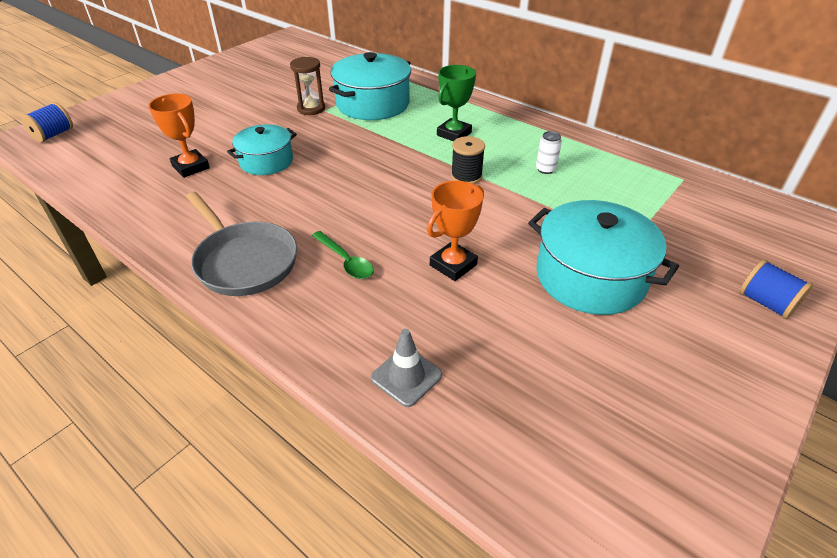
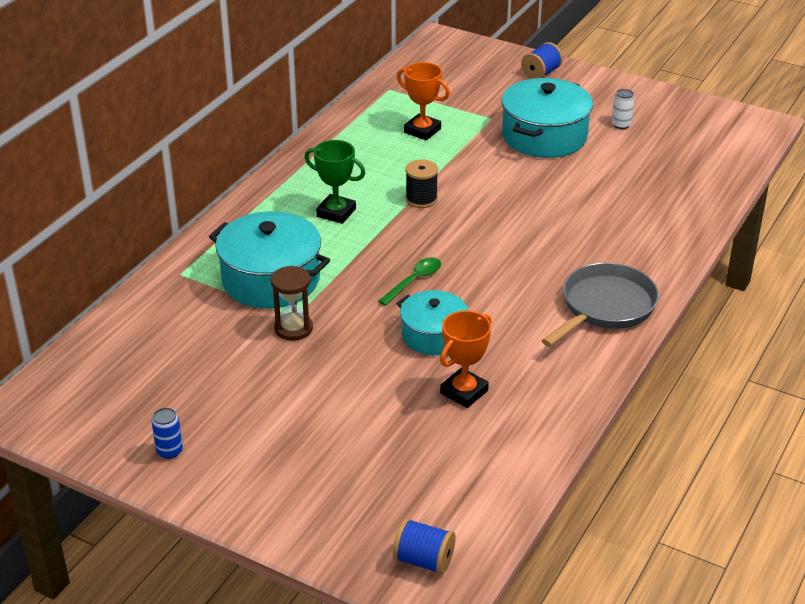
camera: 100 degrees left, 5 degrees down
(223, 69) = (169, 451): none -> blue can
(346, 261) = (579, 251): green spoon -> green spoon (414, 281)
(406, 376) = (682, 206): grey traffic cone -> none
(453, 265) = (558, 197): orange trophy -> orange trophy (422, 130)
(545, 169) = (394, 156): white can -> white can (621, 125)

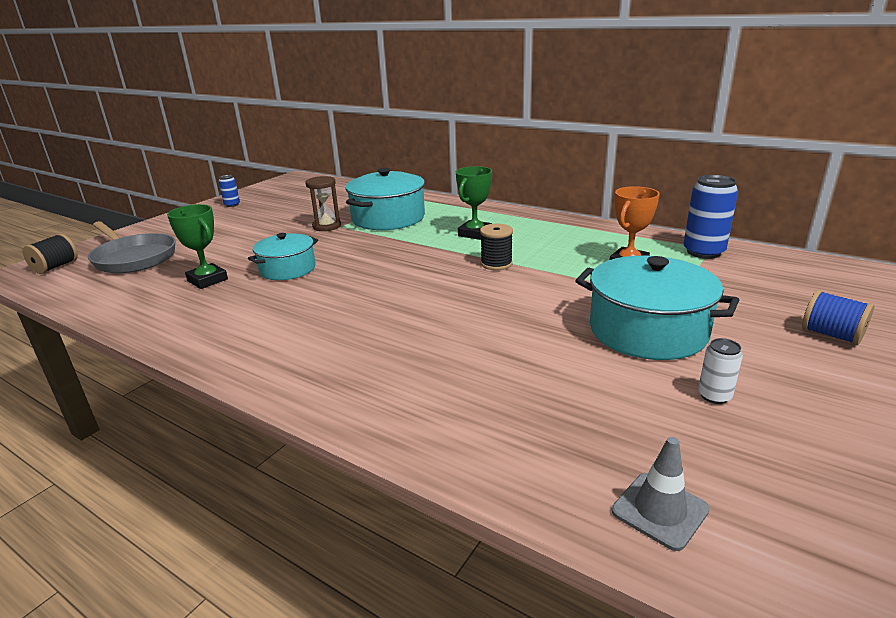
camera: 95 degrees right, 10 degrees down
(398, 93) = (703, 252): none -> blue can
(414, 281) = (366, 262): green spoon -> none
(424, 560) = (56, 267): blue spool -> black spool
(464, 392) = (207, 280): orange trophy -> green trophy
(605, 307) = (276, 351): grey pan -> grey pan (133, 258)
(722, 154) = (660, 510): none -> grey traffic cone

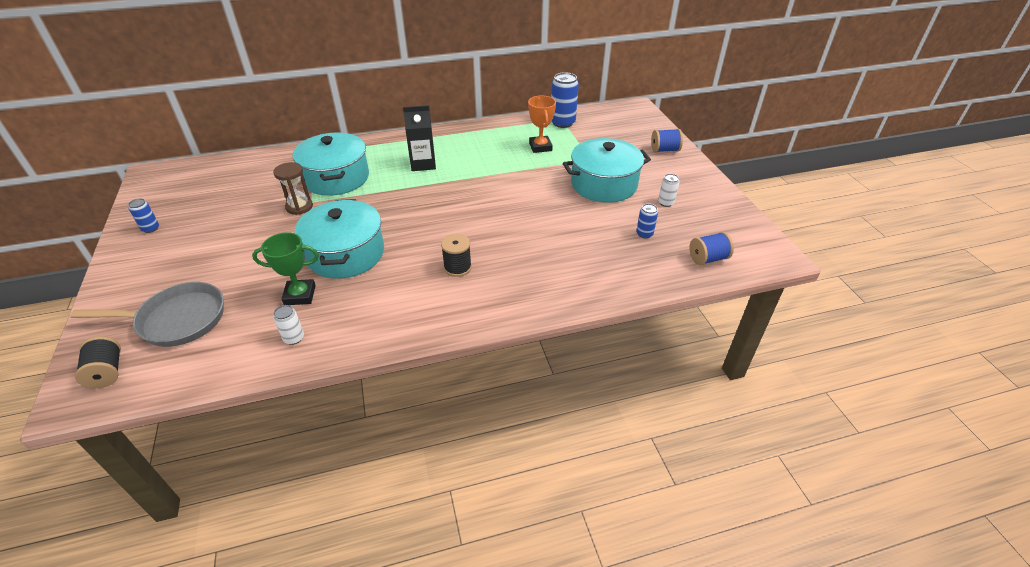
camera: 50 degrees left, 15 degrees up
(146, 304) = (294, 338): none -> white can
(287, 269) = (346, 254): turquoise pot -> turquoise pot, size x1.60
(475, 233) = (423, 164): green trophy -> black carton
(496, 264) = (474, 180): black spool -> black spool (457, 267)
(605, 413) = (644, 234): none -> blue can
(660, 510) = (708, 259): grey traffic cone -> blue spool

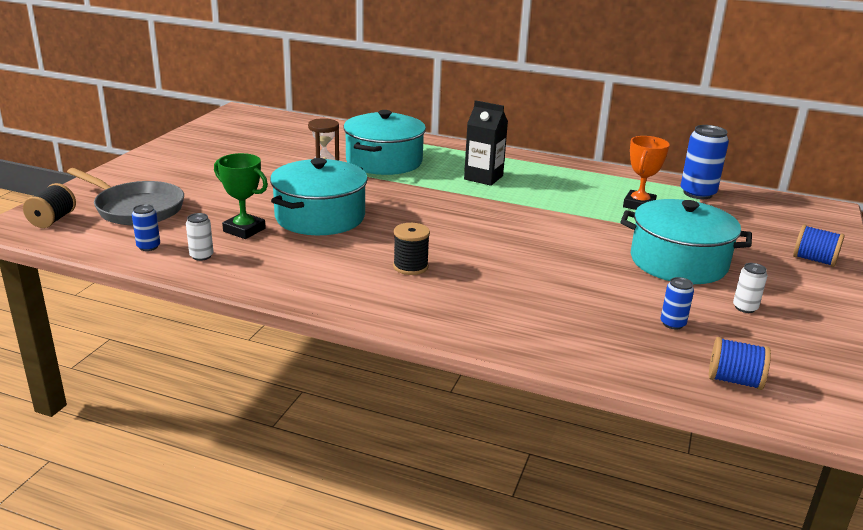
camera: 35 degrees right, 15 degrees down
(150, 228) = (193, 145): blue can -> blue can (148, 247)

